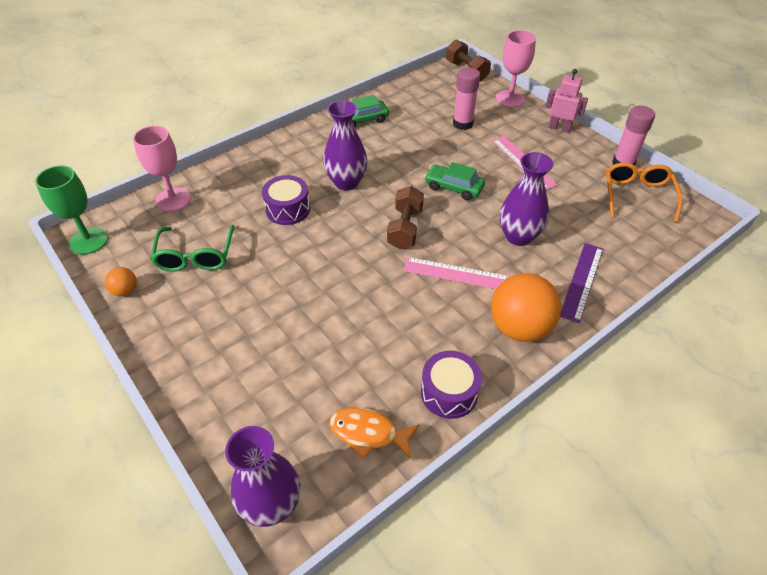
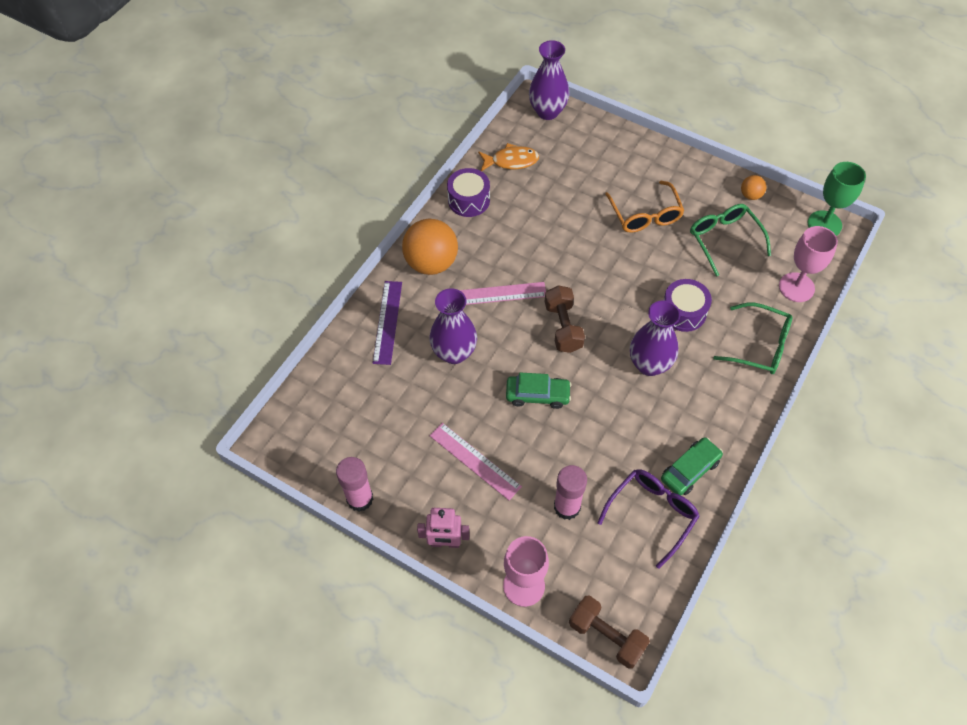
camera: 160 degrees right, 10 degrees up
(246, 170) = (759, 345): none -> green glasses
(405, 107) = (651, 514): none -> purple glasses
(637, 196) = (341, 449): orange glasses -> orange glasses (645, 214)

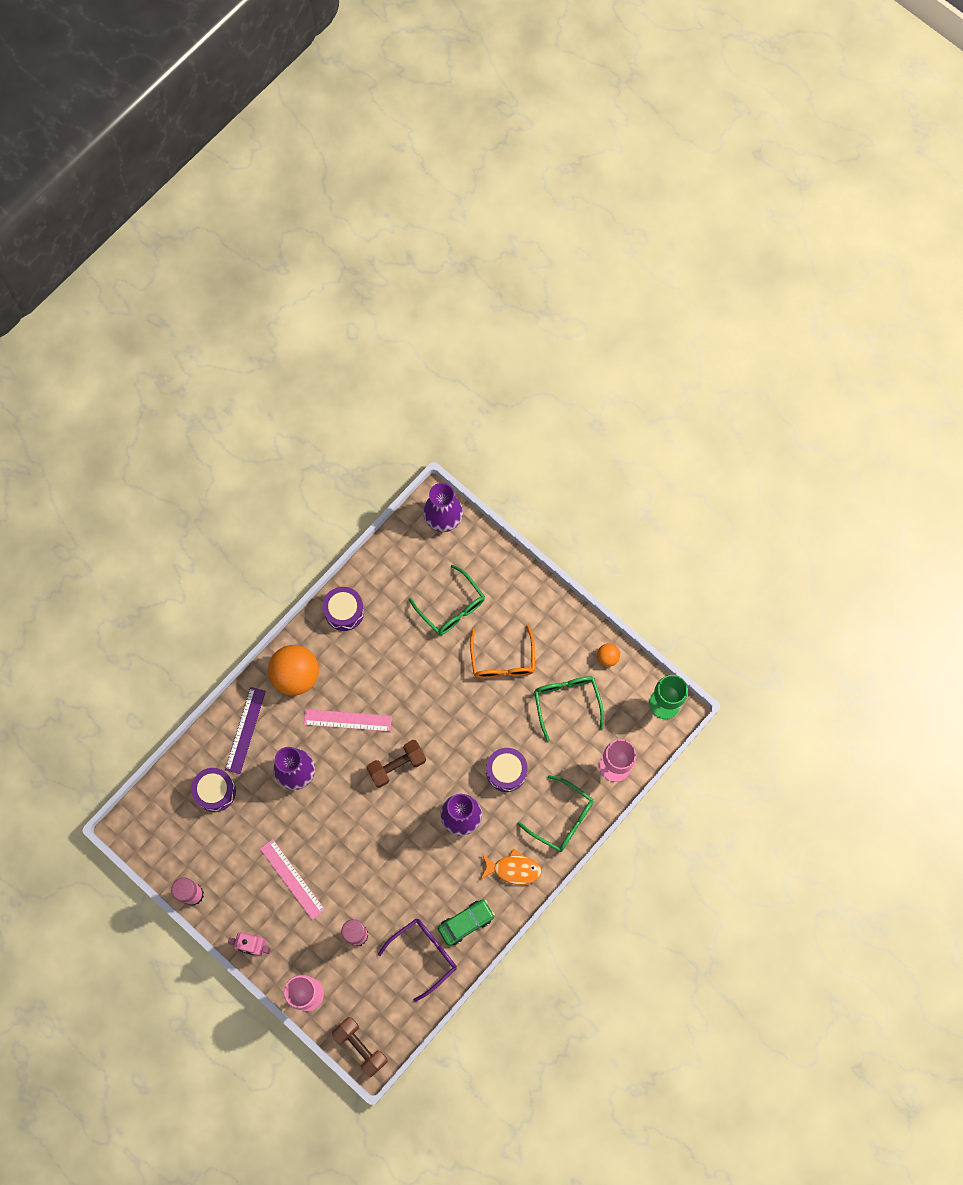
camera: 10 degrees right, 15 degrees up
(366, 387) = (215, 791): none -> purple drum
(511, 161) = (394, 573): orange fish -> orange fish (513, 869)
(537, 395) = (358, 828): green car -> none
(563, 327) = (397, 765): brown dumbbell -> brown dumbbell turned 60 degrees clockwise
(577, 179) = (451, 607): none -> green glasses

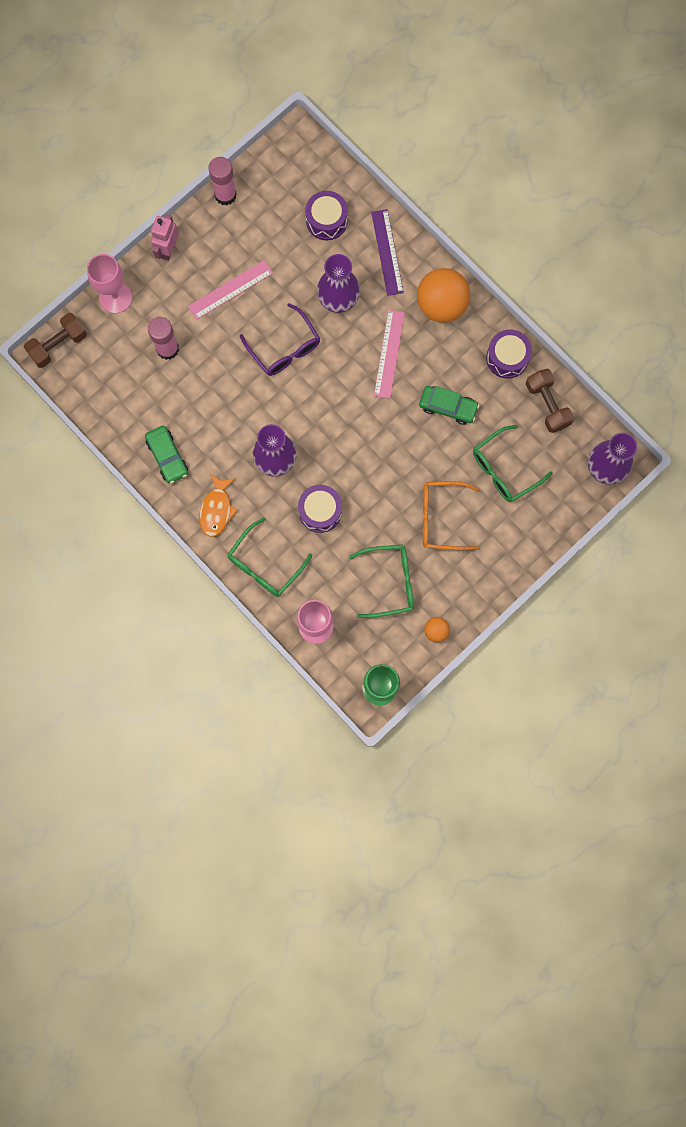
camera: 95 degrees right, 5 degrees up
(245, 730) = (387, 252): purple ruler -> purple ruler turned 60 degrees clockwise
(396, 662) = (448, 407): none -> green car
(397, 765) = (336, 400): brown dumbbell -> brown dumbbell (547, 405)
(423, 955) = (140, 412): purple glasses -> purple glasses (284, 347)

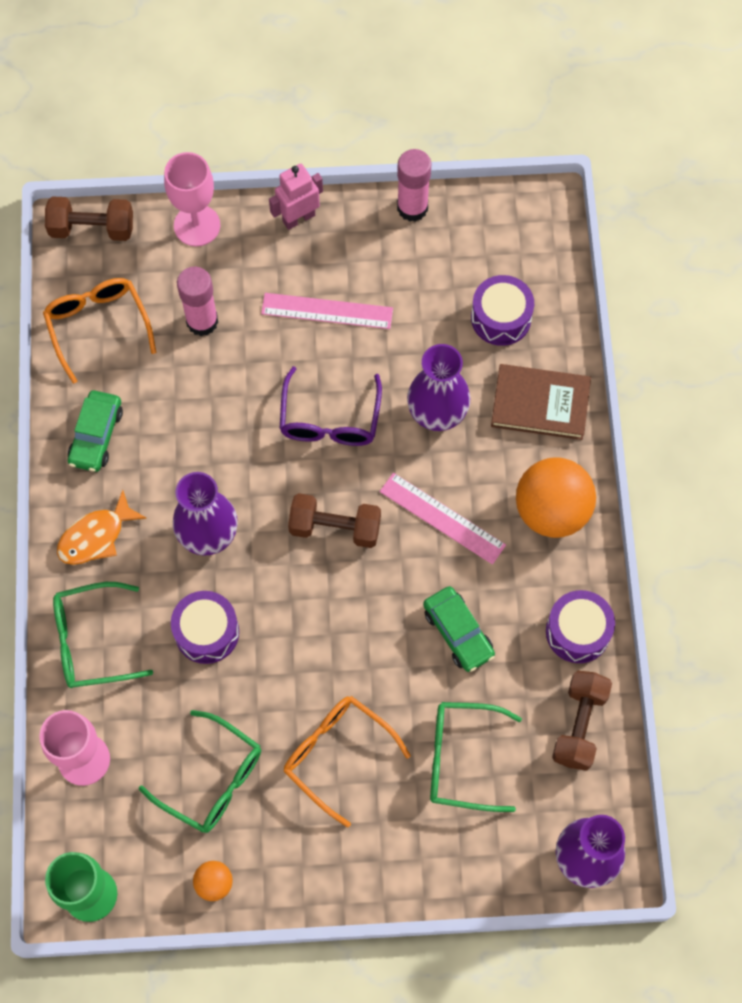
camera: 40 degrees right, 10 degrees down
(113, 397) = (98, 327): none -> orange glasses
(338, 403) = (335, 527): none -> brown dumbbell
(387, 252) = (540, 404): purple ruler -> brown book
(389, 354) = (442, 518): pink ruler -> pink ruler turned 75 degrees clockwise

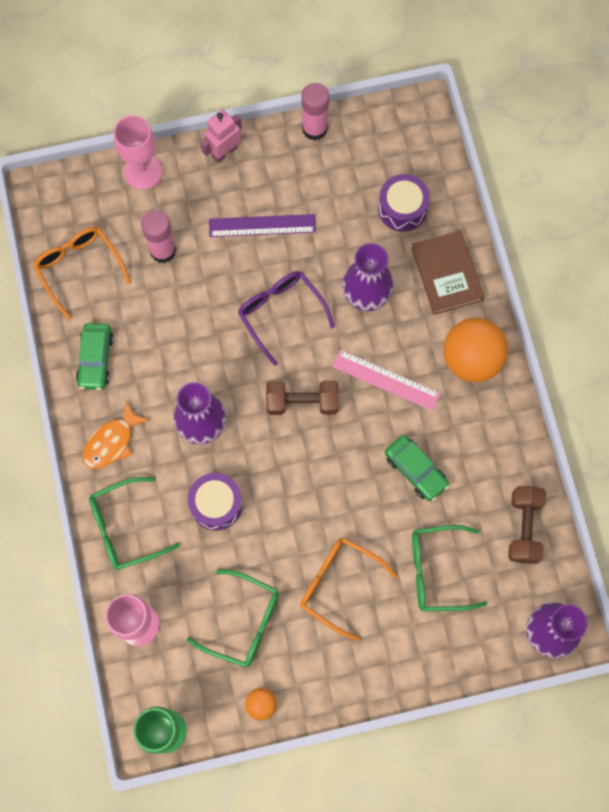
camera: 10 degrees left, 5 degrees up
(92, 228) = (58, 188): brown dumbbell -> none
(327, 311) = (262, 226): pink ruler -> purple ruler
(330, 419) = (281, 314): purple glasses -> purple glasses turned 150 degrees clockwise
(540, 404) = (446, 274): brown book -> brown book turned 75 degrees clockwise
(578, 632) = (509, 453): purple drum -> none

